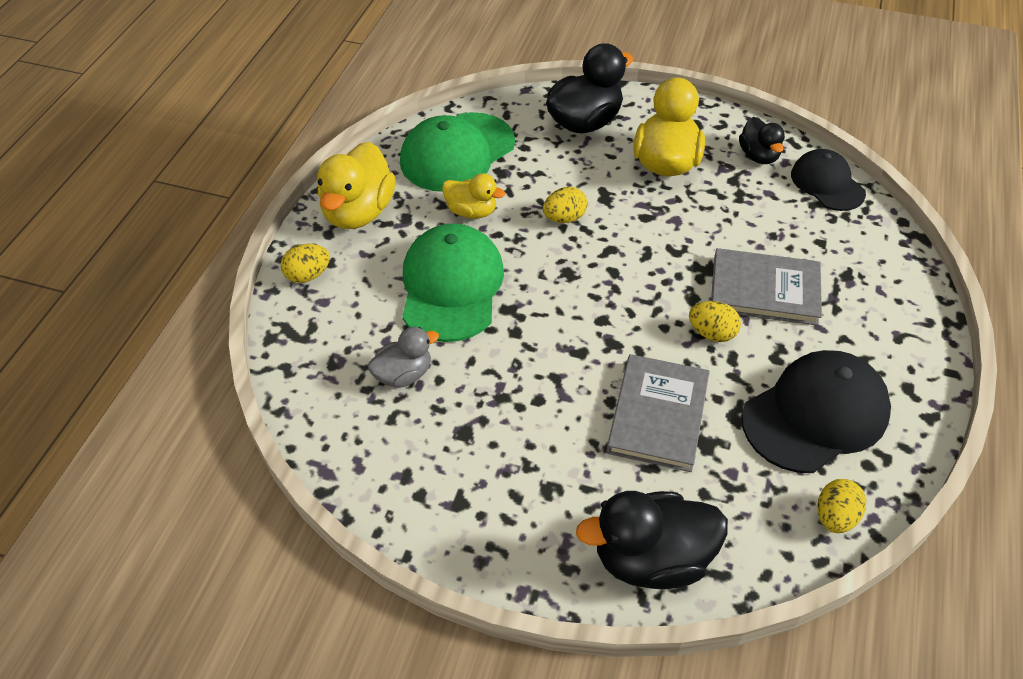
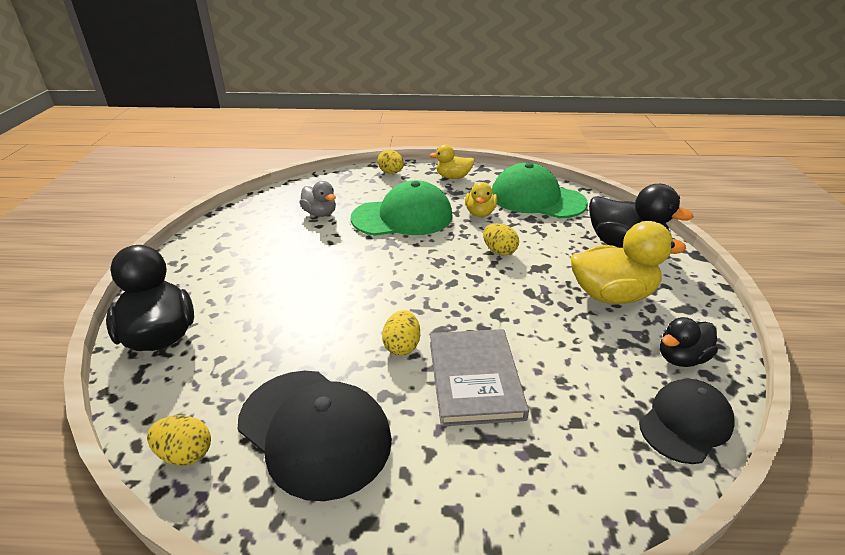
camera: 75 degrees right, 15 degrees down
(358, 212) = (453, 177): yellow duck -> yellow duck, size x0.59
(658, 415) = (300, 324): grey book -> none

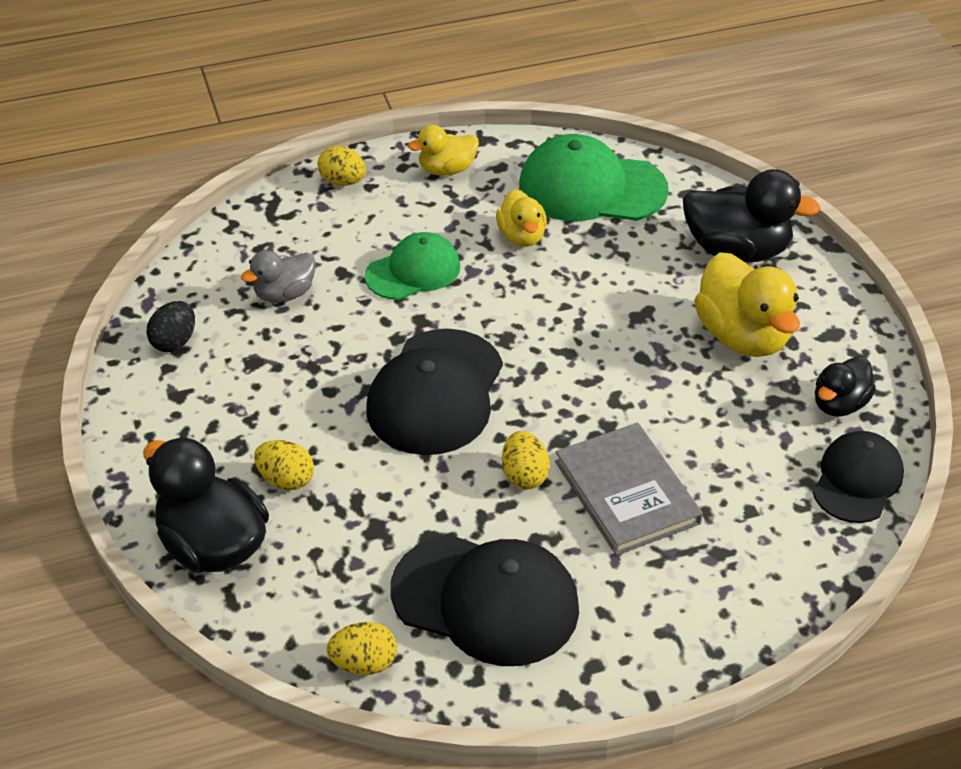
camera: 20 degrees left, 10 degrees up
(241, 223) = (174, 342): none -> black egg
(320, 213) = (284, 294): grey duck -> grey duck turned 120 degrees clockwise
(373, 281) = (435, 393): none -> black cap
(403, 217) = (413, 271): green cap -> green cap, size x0.63
(499, 251) = (578, 301): yellow egg -> yellow egg (286, 480)
(612, 295) = (742, 336): yellow duck -> yellow duck turned 90 degrees clockwise

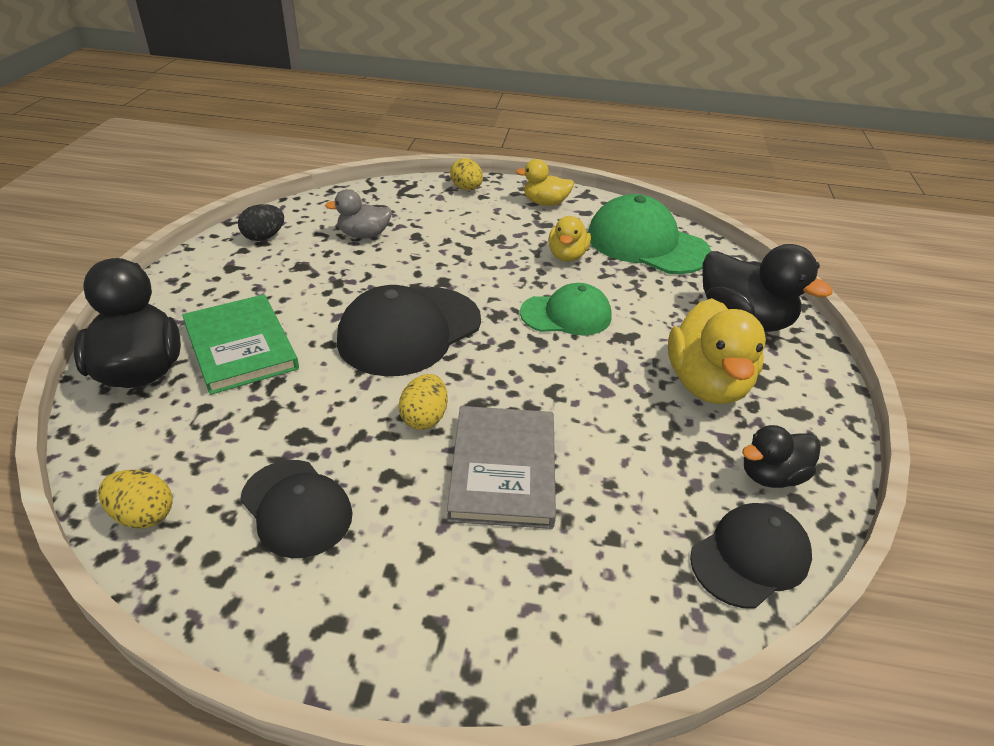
camera: 25 degrees right, 5 degrees down
(286, 480) = (240, 347): yellow egg -> green book
(413, 271) = (466, 251): green cap -> green cap (566, 315)
(486, 600) = (296, 508): black cap -> black cap, size x0.63

